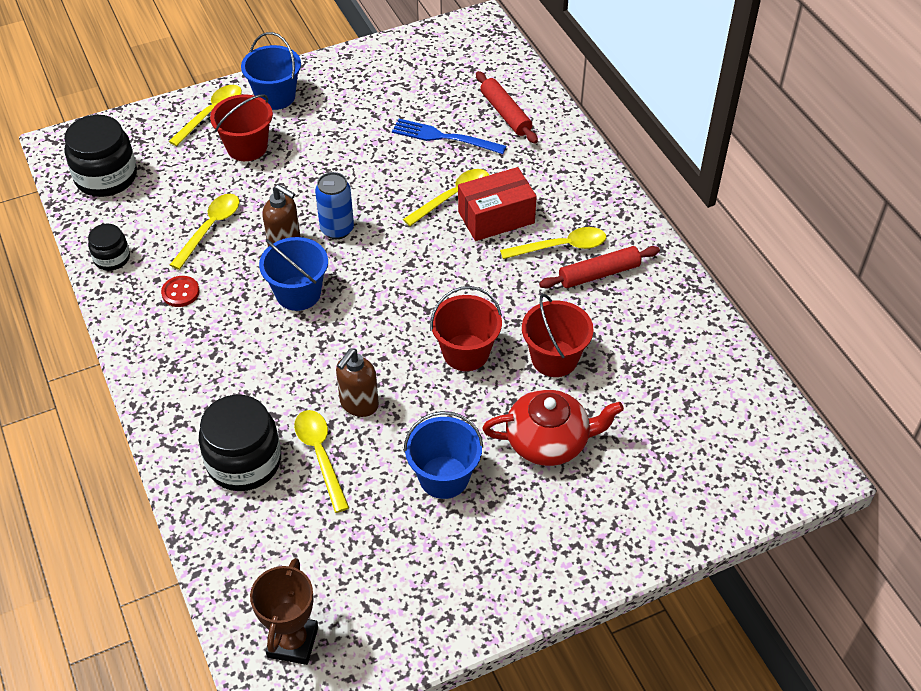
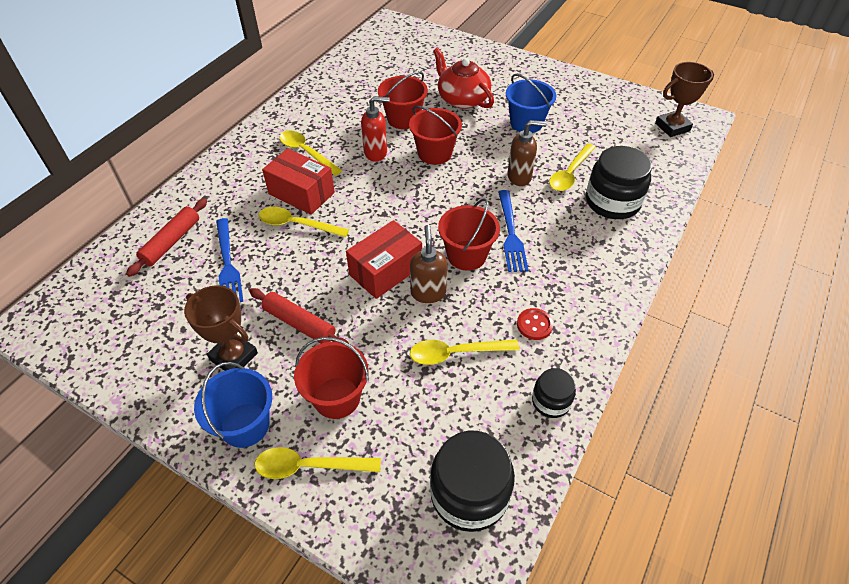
camera: 125 degrees left, 0 degrees up
(289, 342) = (511, 234): none -> blue fork
(298, 293) = (466, 255): blue bucket -> red bucket
(337, 229) = (386, 271): blue can -> red box
(340, 110) = (234, 356): none -> brown trophy
(510, 302) = (376, 153): none -> red soap dispenser
(599, 274) = (317, 128): red rolling pin -> red rolling pin (299, 324)

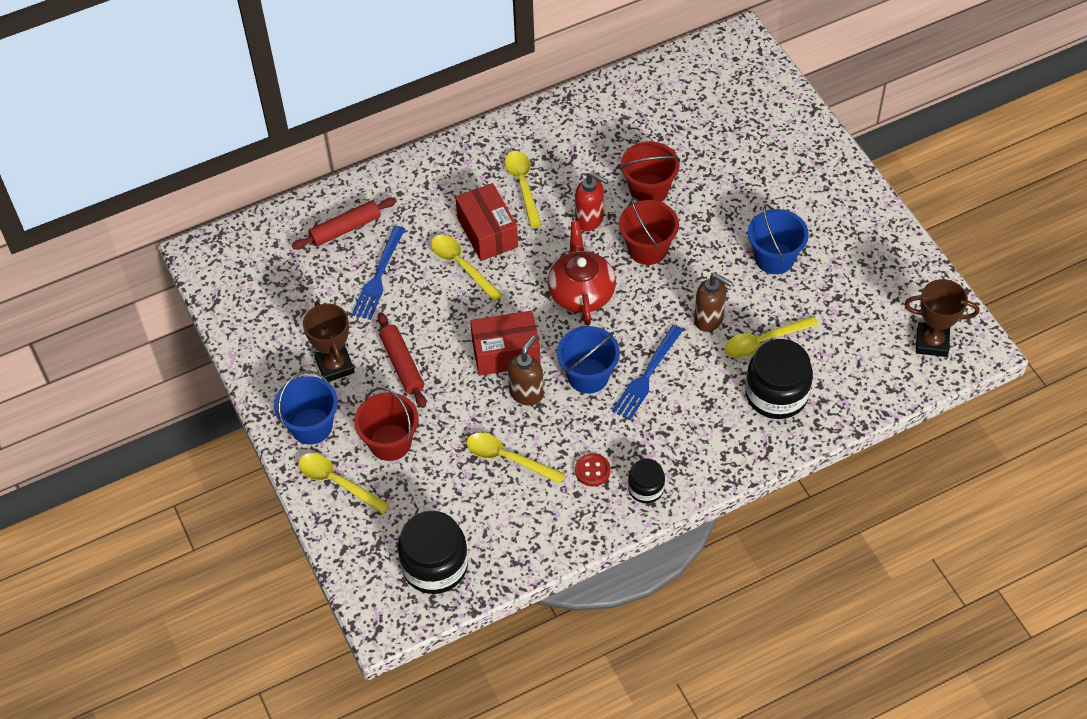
camera: 35 degrees right, 5 degrees up
(462, 99) = (732, 193): red teapot -> red teapot (581, 292)
(466, 255) = (588, 376): red bucket -> blue bucket
(551, 401) = (551, 537): black jar -> black jar (646, 488)

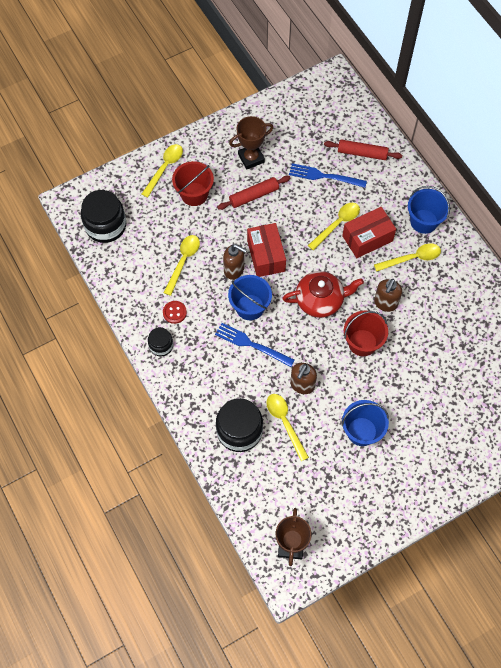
camera: 85 degrees right, 10 degrees up
(311, 426) = (205, 150): blue bucket -> blue bucket (424, 221)
(345, 229) = (362, 153): red rolling pin -> red rolling pin turned 45 degrees counterclockwise
(590, 219) = (385, 303): red soap dispenser -> brown soap dispenser
(649, 190) = (417, 342): red bucket -> none

